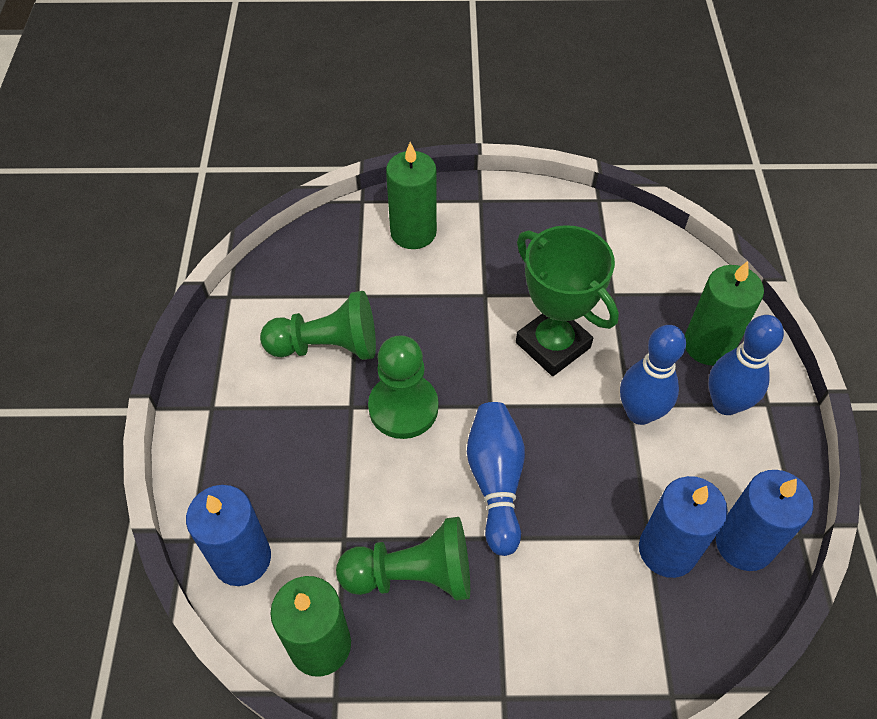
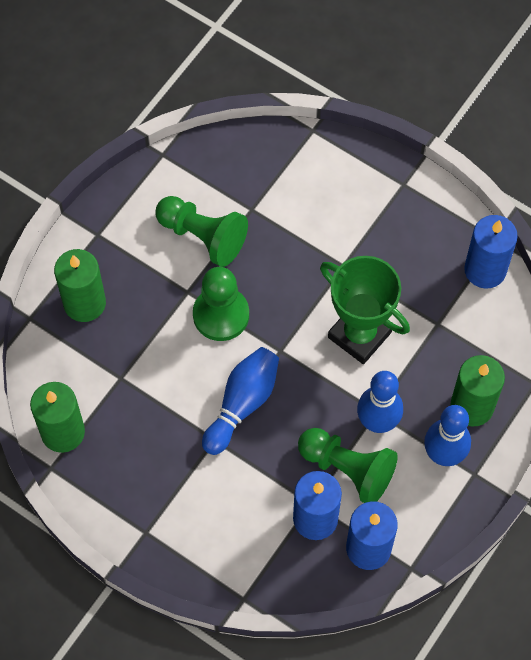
camera: 35 degrees right, 10 degrees up
(242, 558) = (52, 350): blue candle -> blue candle (485, 270)
(412, 574) = (146, 427): green pawn -> green pawn (348, 469)
(413, 232) = (330, 181): green candle -> green candle (84, 303)
(553, 345) = (359, 335): green trophy -> green trophy turned 45 degrees counterclockwise

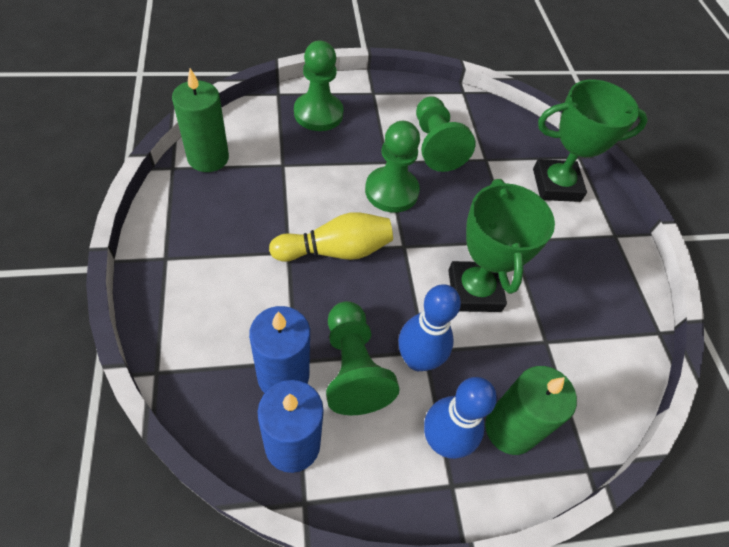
camera: 40 degrees right, 10 degrees down
(84, 303) = (318, 113): green candle -> green pawn
(242, 404) = (336, 250): blue bowling pin -> yellow bowling pin
(323, 180) = (556, 185): none -> green trophy
(485, 270) = (628, 343): blue candle -> none

